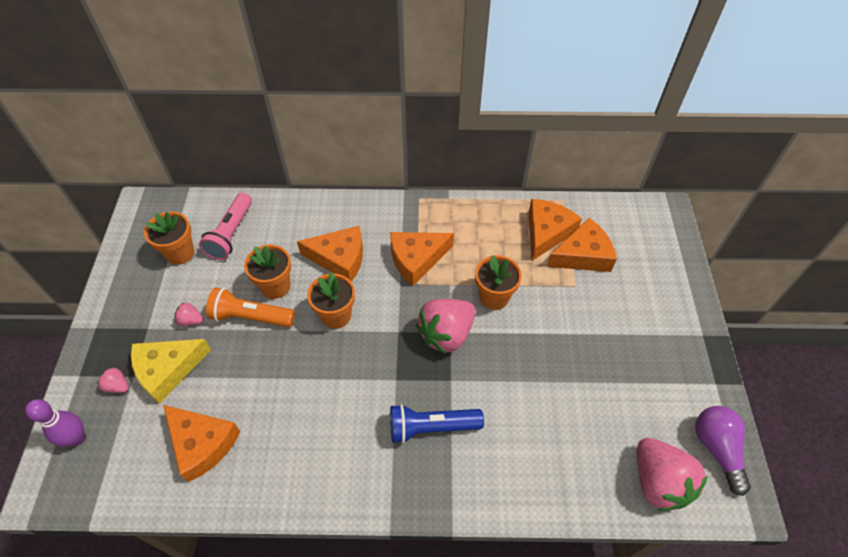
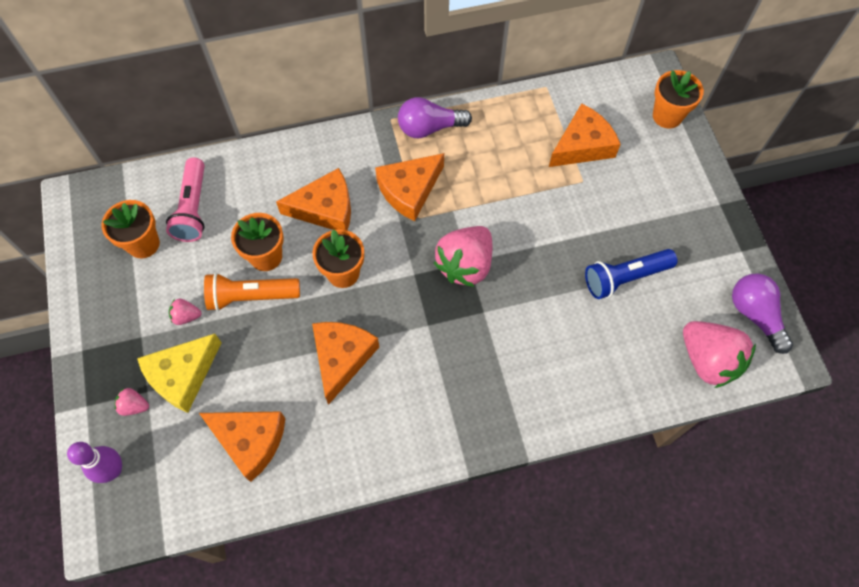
camera: 15 degrees left, 10 degrees up
(431, 427) = (478, 364): blue flashlight -> blue flashlight (625, 278)
(450, 212) = (429, 128): none -> purple light bulb
(494, 297) = (503, 213): orange flower pot -> orange flower pot (667, 116)
(546, 232) = (538, 128): orange cheese -> orange cheese (342, 358)

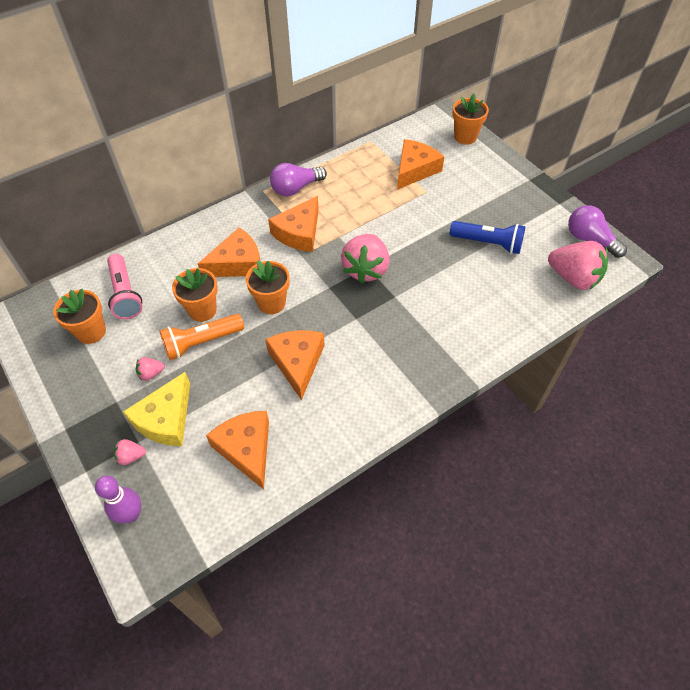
camera: 20 degrees left, 10 degrees down
(250, 441) = (246, 449): orange cheese -> orange cheese turned 120 degrees counterclockwise
(625, 278) = (488, 243): blue flashlight -> blue flashlight turned 120 degrees counterclockwise

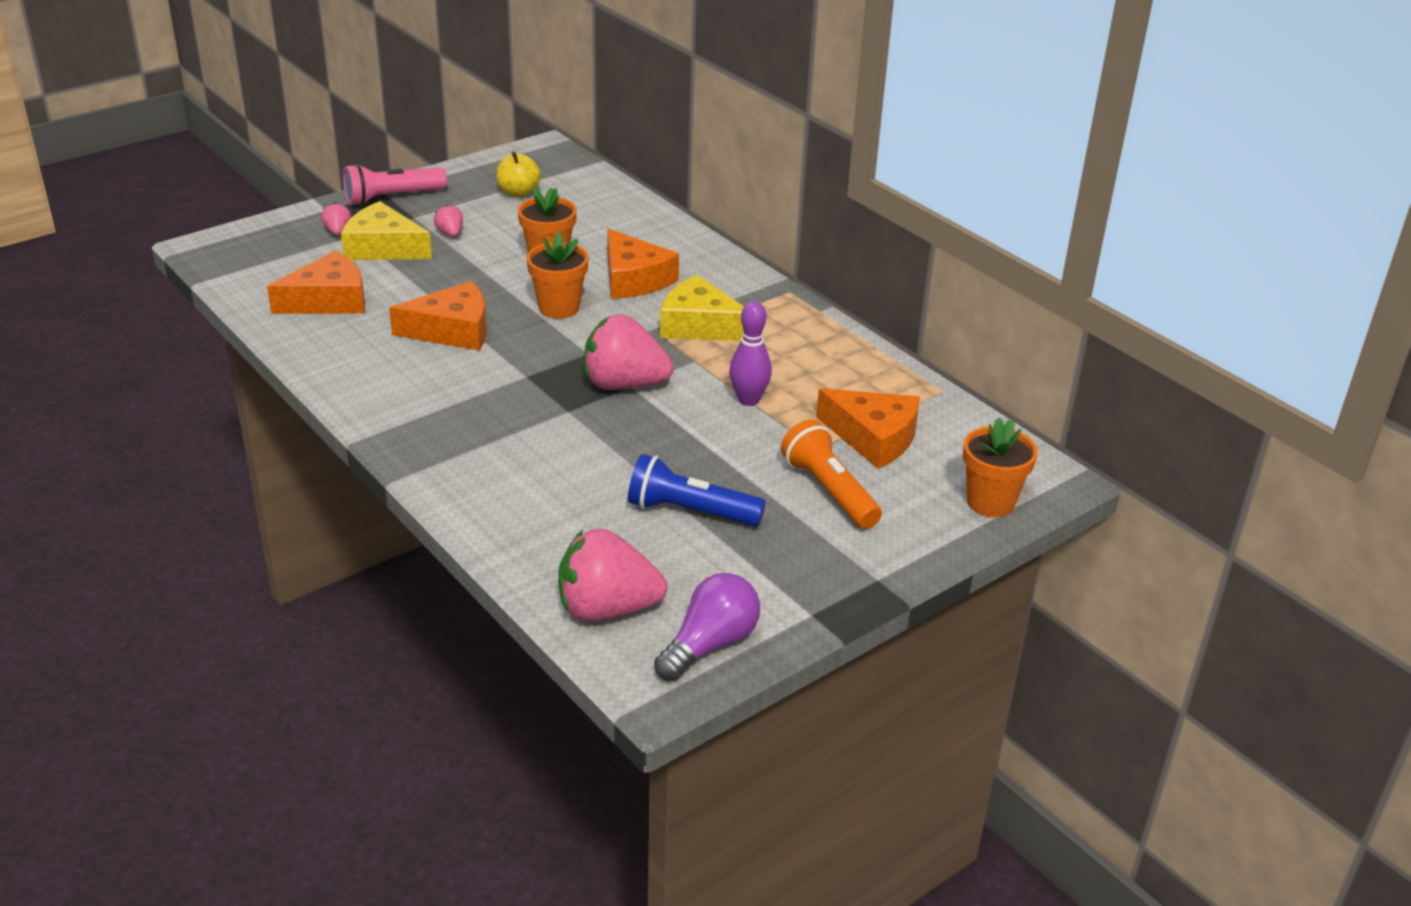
camera: 85 degrees right, 20 degrees down
(91, 332) = (518, 192): orange flower pot -> yellow apple
(125, 294) = (578, 207): pink flashlight -> pink flashlight (392, 198)
(131, 514) = (266, 238): purple bowling pin -> purple bowling pin (748, 400)
(202, 342) = (495, 262): orange flashlight -> orange flashlight (829, 491)
(296, 188) = (800, 320): purple light bulb -> none
(299, 233) = (699, 325): orange cheese -> yellow cheese
(488, 243) = (690, 512): blue flashlight -> blue flashlight turned 90 degrees clockwise
(573, 278) = (607, 609): pink strawberry -> pink strawberry turned 60 degrees clockwise

